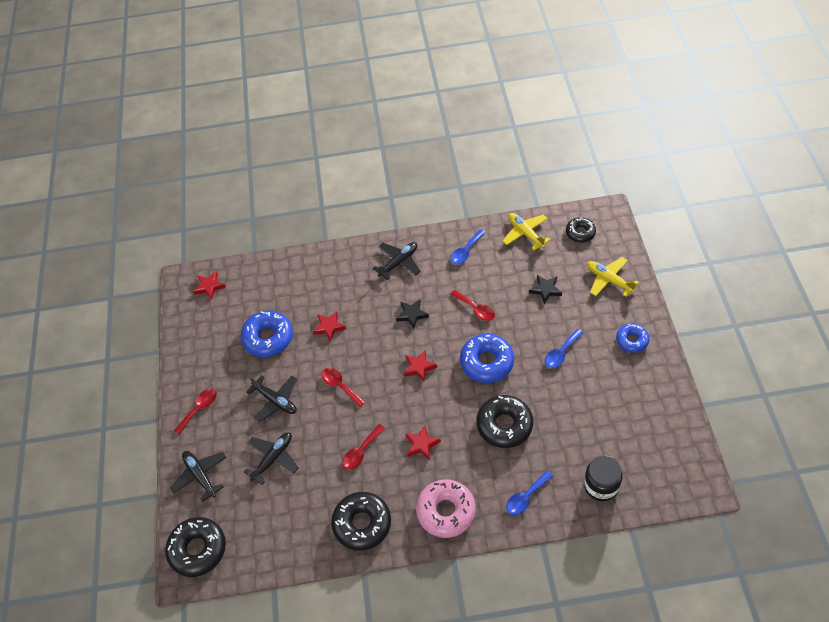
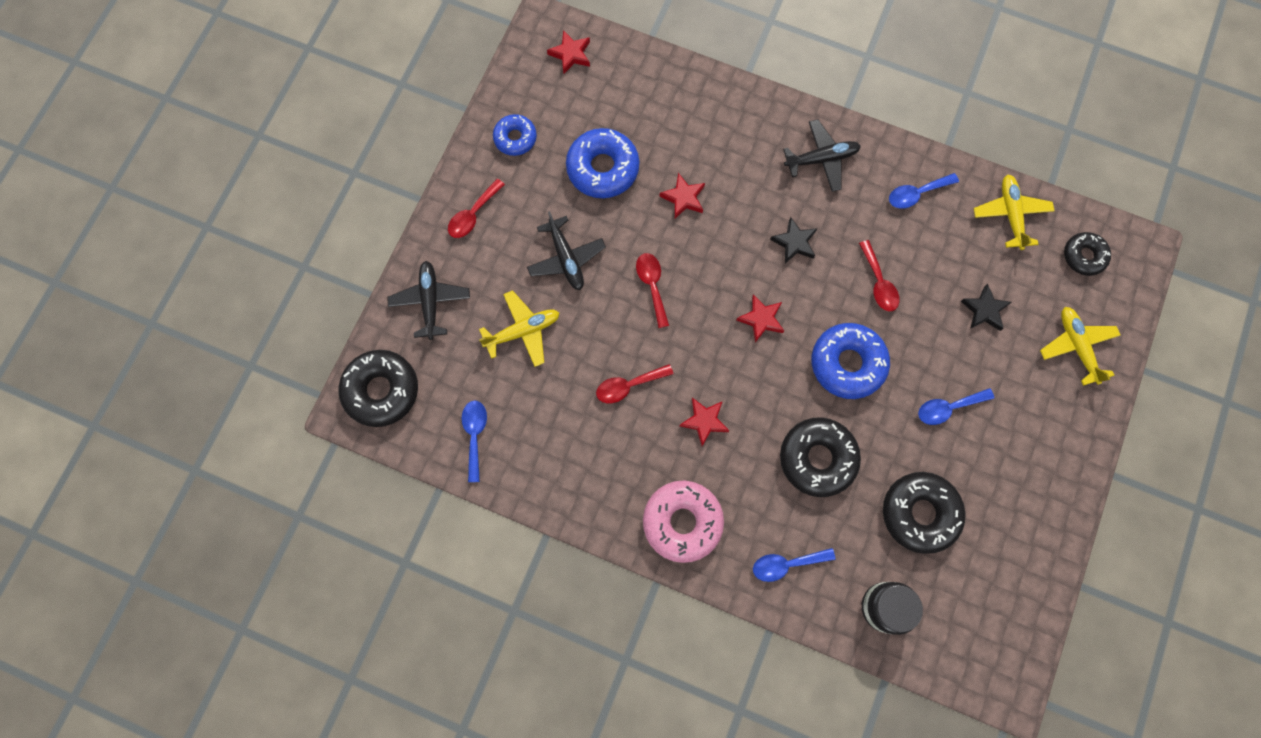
camera: 25 degrees right, 20 degrees up
(199, 409) = (473, 214): red spoon -> red spoon turned 150 degrees clockwise
(273, 458) = (523, 331): black plane -> yellow plane
(278, 540) = (475, 435): none -> blue spoon
(362, 524) = (578, 476): black donut -> black donut (919, 513)
(632, 340) = (1049, 447): blue donut -> blue donut (515, 138)

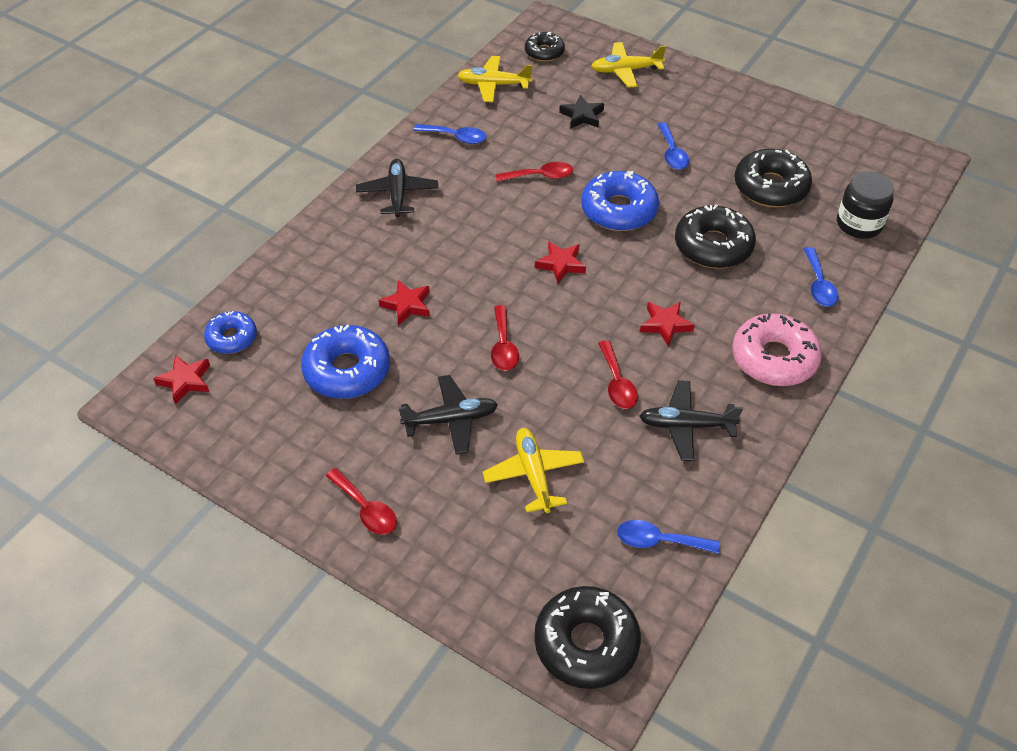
camera: 80 degrees left, 25 degrees down
(430, 301) = (473, 571): black plane -> black plane (686, 426)
(515, 138) = (276, 451): blue donut -> blue donut (232, 338)
(652, 285) = (503, 346): red spoon -> red spoon turned 90 degrees counterclockwise
(794, 242) = (483, 227): black star -> none
(916, 194) = (456, 137): blue spoon -> blue spoon turned 60 degrees counterclockwise

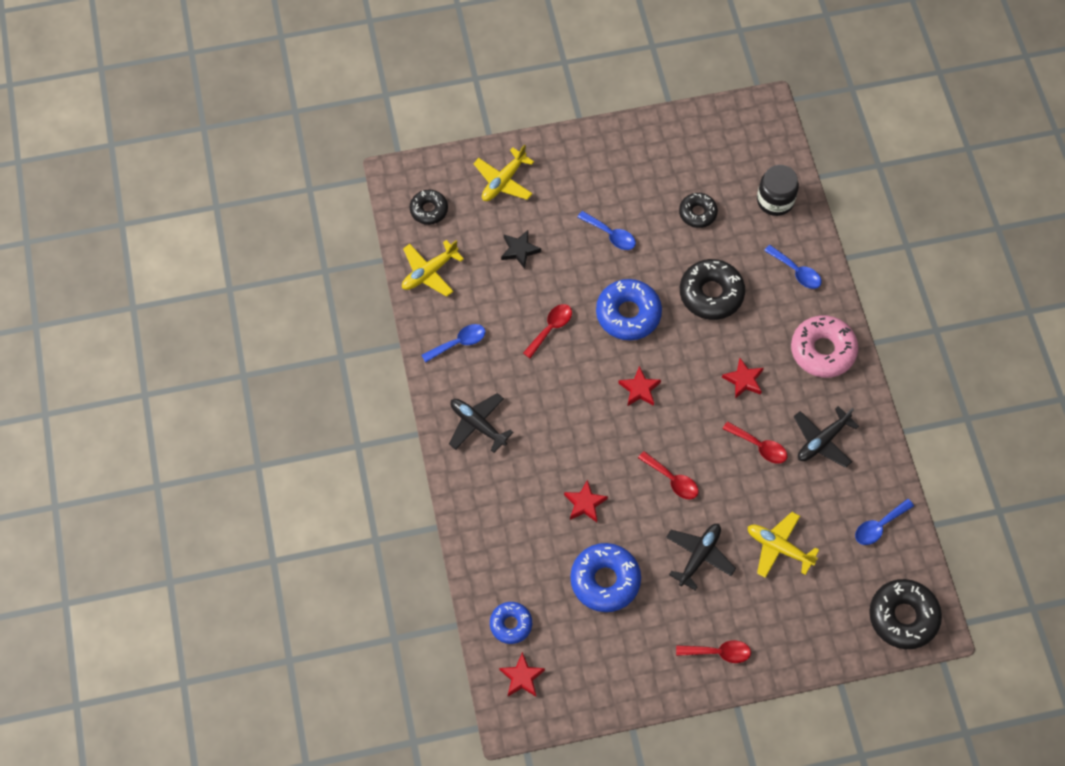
camera: 45 degrees left, 15 degrees up
(770, 187) = (697, 213): black donut -> black donut, size x0.60

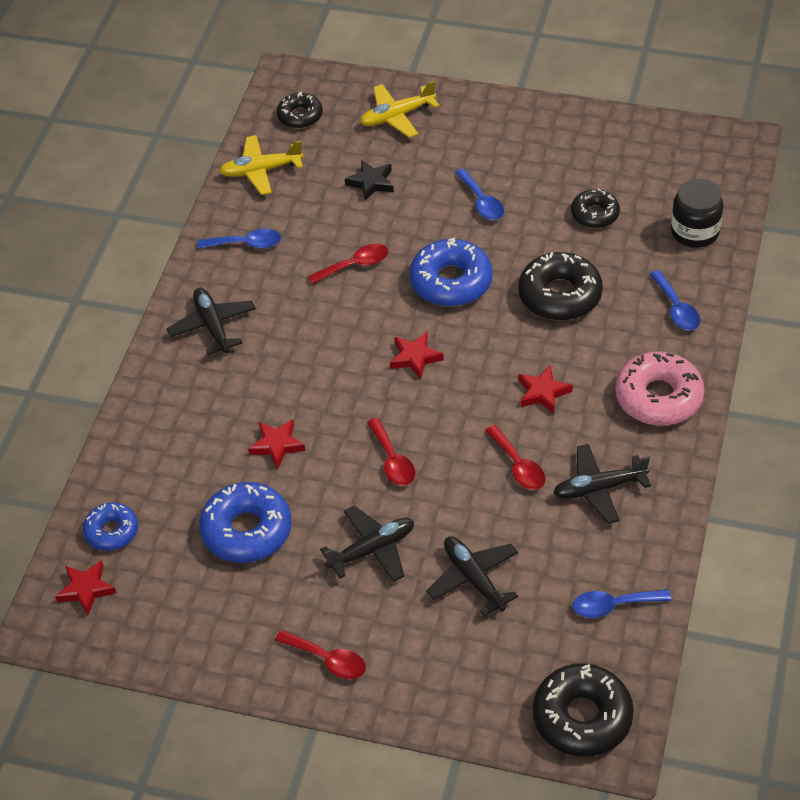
camera: 30 degrees right, 15 degrees down
(779, 547) = (473, 579): yellow plane -> black plane

